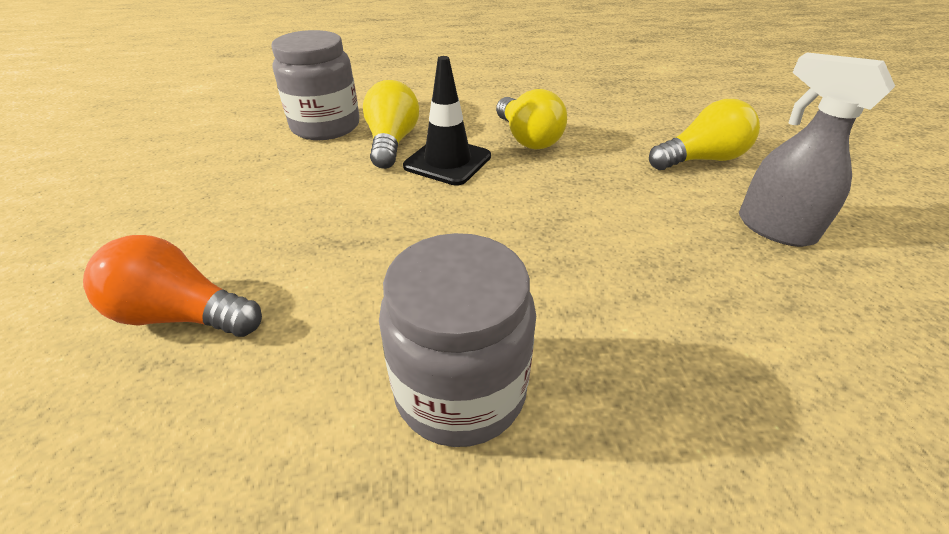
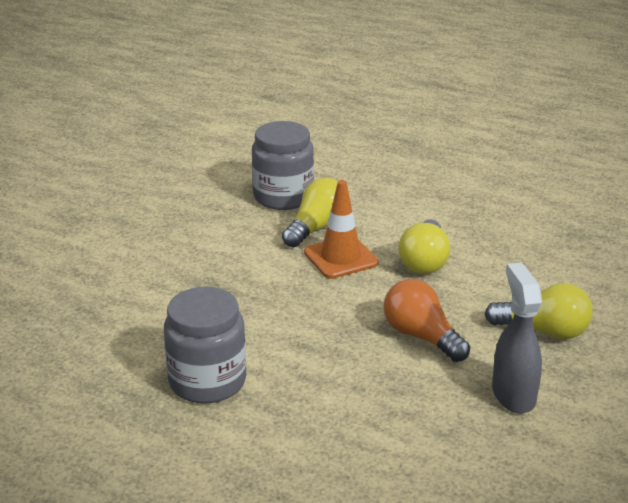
camera: 35 degrees right, 10 degrees down
(182, 315) = (109, 291): orange light bulb -> orange light bulb (422, 336)
(447, 161) = (340, 258): black traffic cone -> orange traffic cone

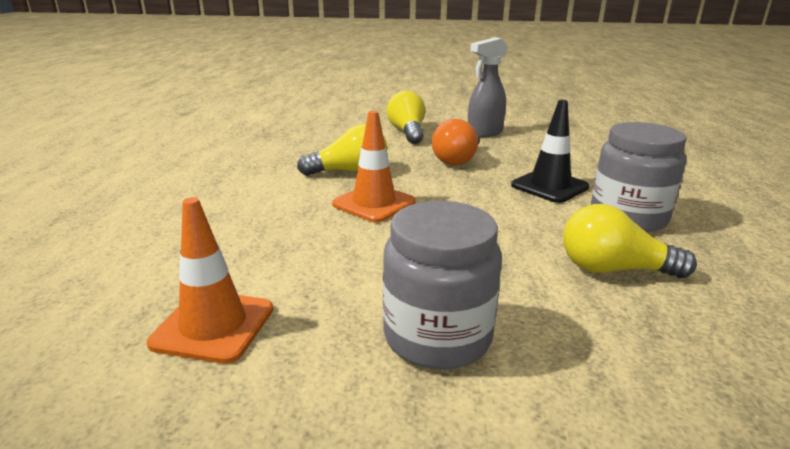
camera: 115 degrees left, 5 degrees down
(225, 180) = (213, 326): none -> orange traffic cone
(283, 197) = (253, 262): grey jar -> grey jar (437, 336)
(306, 368) = (549, 186): none -> black traffic cone
(317, 228) = (322, 225): yellow light bulb -> yellow light bulb (613, 269)

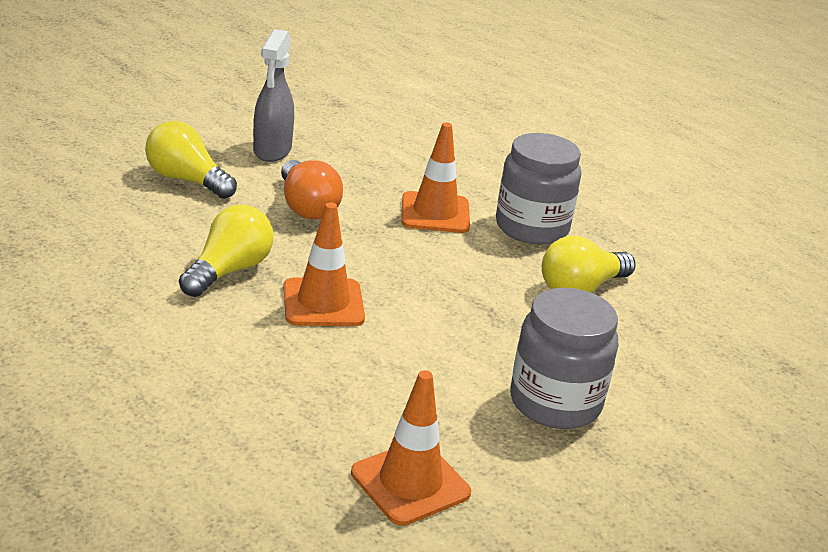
camera: 50 degrees left, 5 degrees up
(549, 186) = (435, 213): black traffic cone -> orange traffic cone

